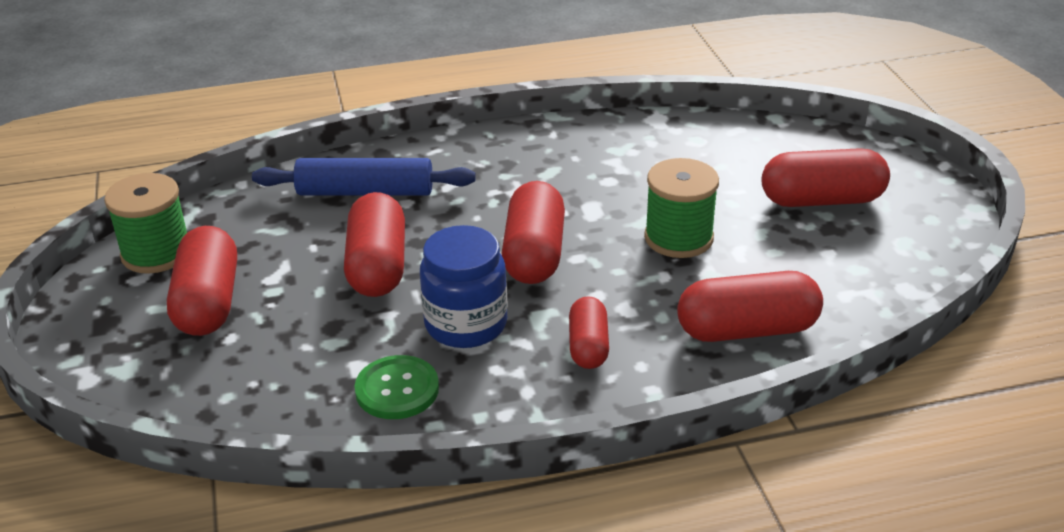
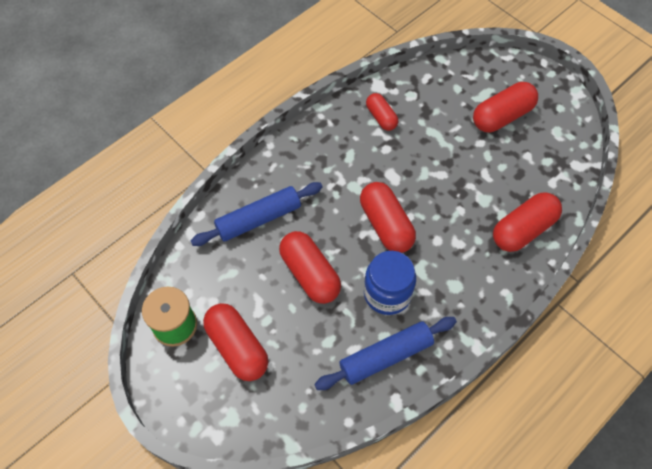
camera: 30 degrees left, 25 degrees up
(397, 389) = (386, 356): green button -> blue rolling pin
(588, 346) = (457, 278): red capsule -> red capsule (381, 117)
(678, 238) = (450, 178): green spool -> none

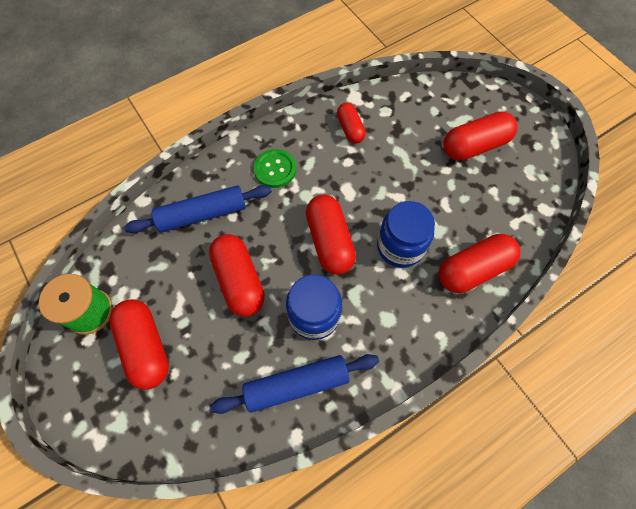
camera: 10 degrees right, 5 degrees up
(318, 166) = (275, 169): none -> green button
(452, 219) = (400, 246): none -> blue jar

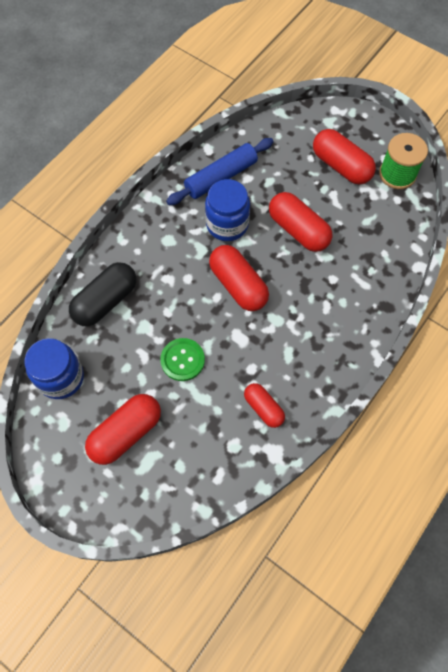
camera: 160 degrees right, 0 degrees up
(202, 214) = (360, 272): blue rolling pin -> none
(275, 169) = (318, 336): green button -> green button (182, 360)
(400, 246) = (174, 300): blue jar -> blue jar (61, 378)
(473, 269) = (106, 301): red capsule -> black capsule

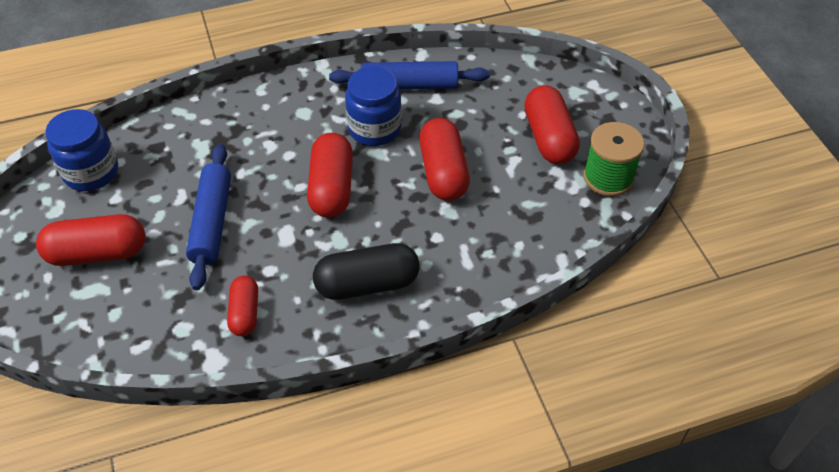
camera: 35 degrees right, 15 degrees down
(106, 301) = (194, 132): black capsule -> black capsule (367, 284)
(182, 360) = (212, 222): green button -> blue rolling pin

